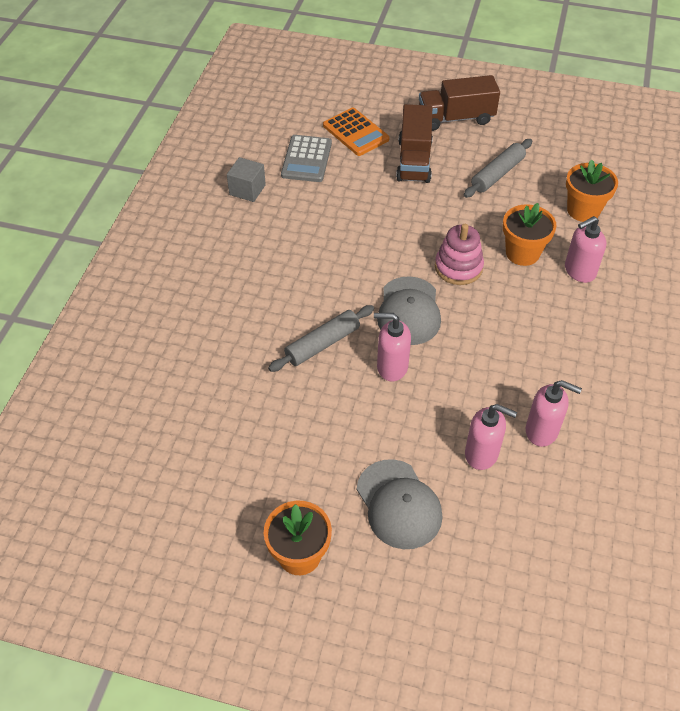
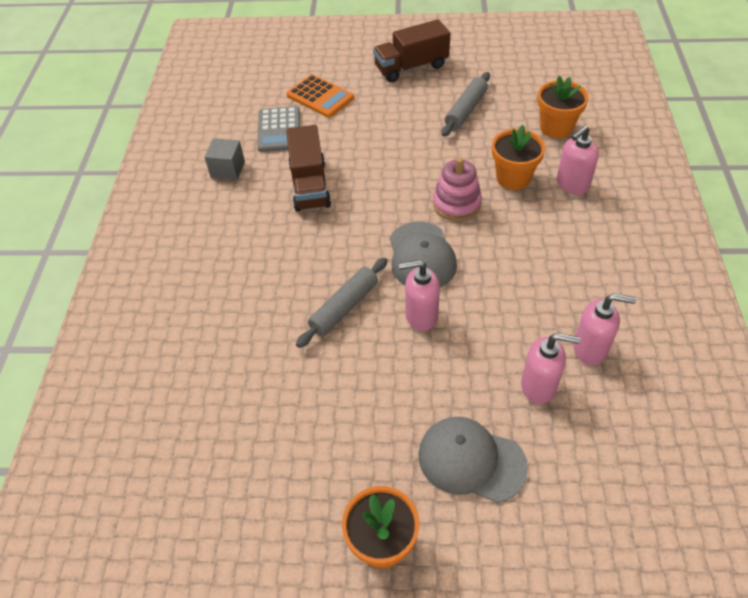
camera: 10 degrees left, 0 degrees up
(398, 504) = (471, 460): grey cap -> grey cap turned 150 degrees clockwise
(414, 160) = (383, 112): brown truck -> brown truck (310, 185)

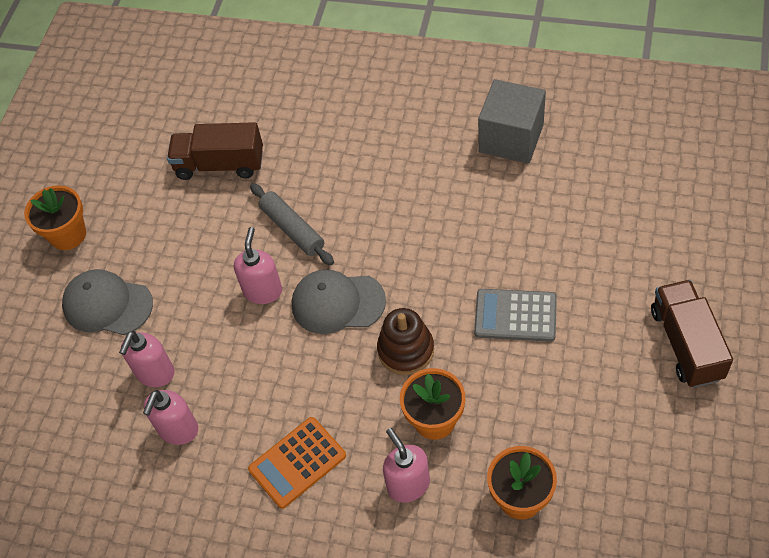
camera: 105 degrees right, 5 degrees up
(228, 169) = (511, 138): grey cube -> grey cube, size x1.69
(279, 130) = (572, 187): grey calculator -> grey calculator (515, 316)
(310, 185) = (469, 211): brown truck -> brown truck (220, 165)
(320, 97) = (632, 232): orange calculator -> orange calculator (297, 463)
(456, 204) = (406, 350): pink stacking toy -> brown stacking toy
(466, 110) = (577, 394): grey rolling pin -> none
(471, 460) = (107, 305): grey cap -> grey cap turned 105 degrees counterclockwise

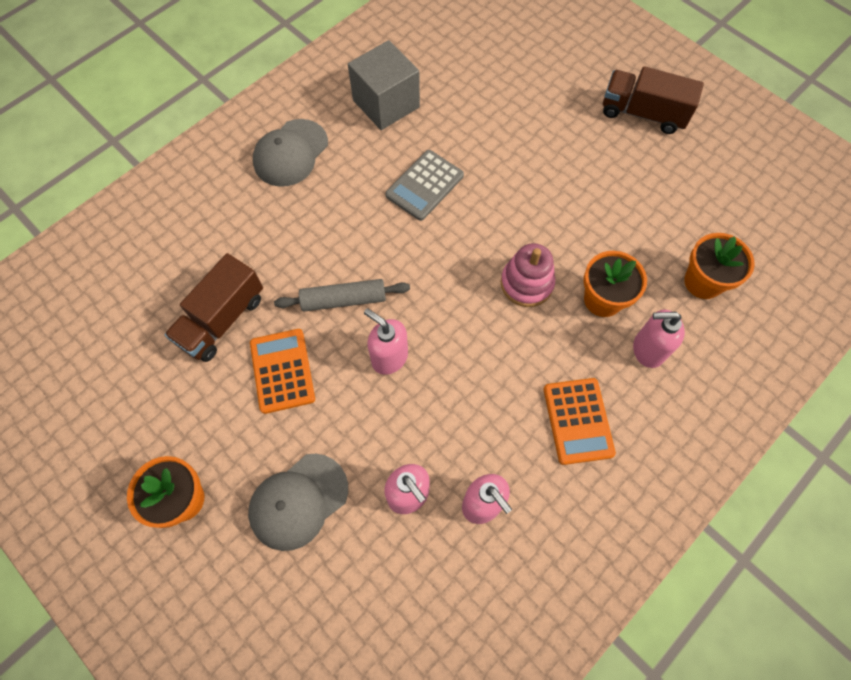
camera: 65 degrees left, 10 degrees up
(203, 229) = (282, 371): none -> orange calculator
(338, 303) = (446, 307): grey cap -> grey cap (290, 153)
(406, 350) = (526, 283): brown stacking toy -> pink stacking toy
(515, 316) = (548, 195): grey calculator -> grey calculator (425, 185)

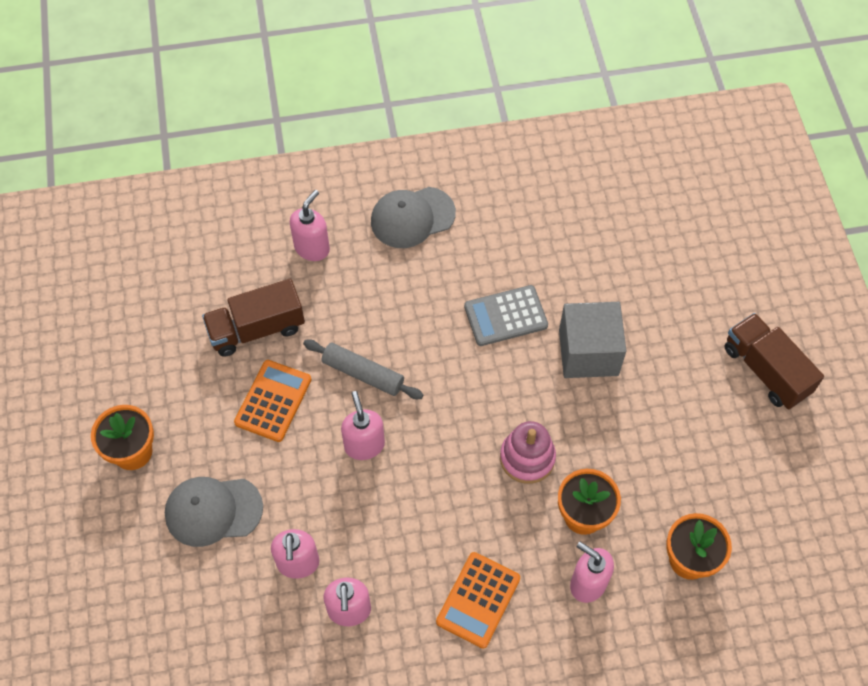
camera: 35 degrees right, 5 degrees down
(222, 224) = (312, 248): none -> pink soap dispenser
(386, 104) = (529, 220): grey cube -> grey cube (588, 352)

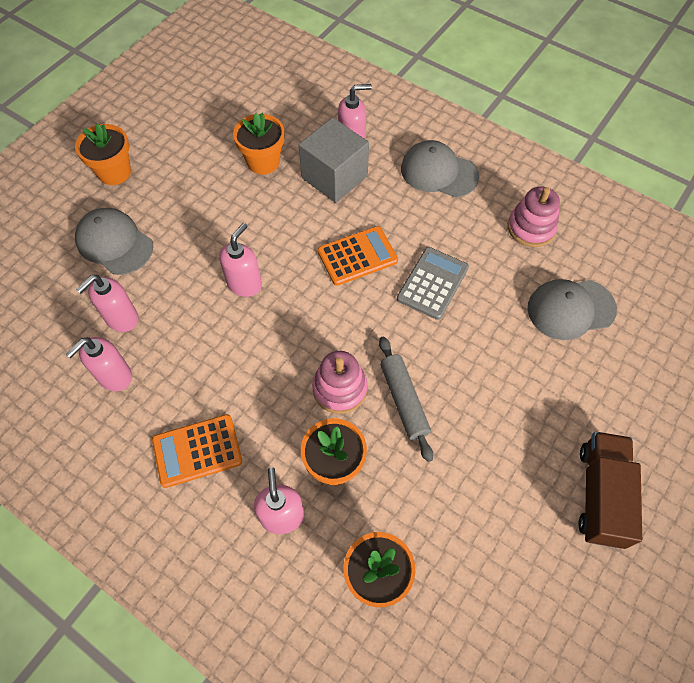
camera: 45 degrees right, 0 degrees up
(257, 329) = (263, 162): brown truck -> orange flower pot
(273, 401) = (223, 210): orange calculator -> orange calculator (357, 256)
(363, 374) = (295, 240): grey rolling pin -> grey rolling pin (404, 400)
(505, 316) = (432, 283): grey calculator -> grey calculator turned 90 degrees clockwise
(530, 208) = (531, 228): none -> pink stacking toy
(588, 352) = (466, 357): grey cube -> grey cube (334, 177)
(620, 251) = (570, 309): none -> grey cap

